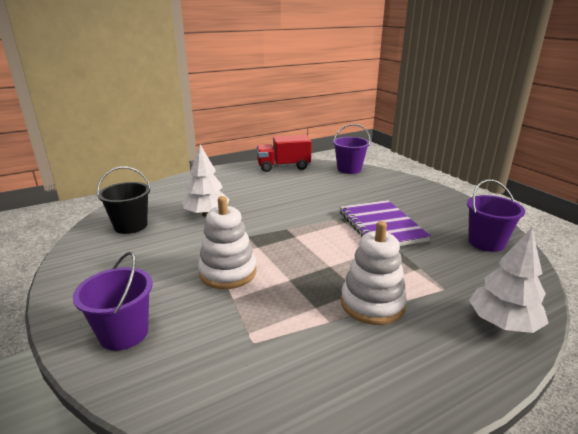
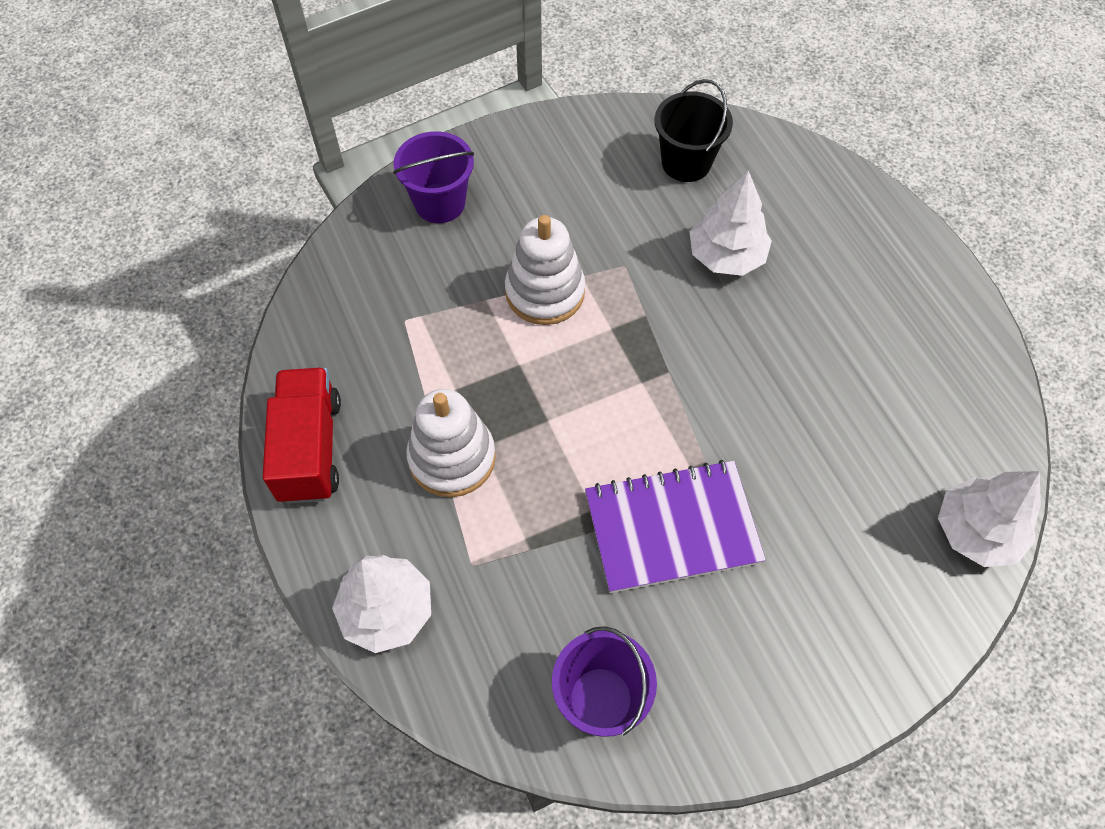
camera: 95 degrees right, 35 degrees up
(283, 167) = (976, 387): red truck -> red truck (310, 448)
(349, 169) = (976, 531): purple bucket -> white tree

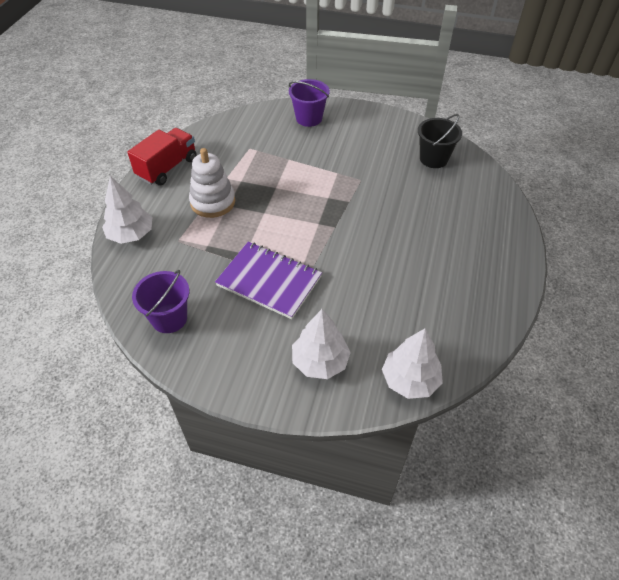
camera: 40 degrees right, 10 degrees down
(545, 292) = (315, 170): white stacking toy -> none
(726, 256) = (412, 201): white tree -> white tree (320, 361)

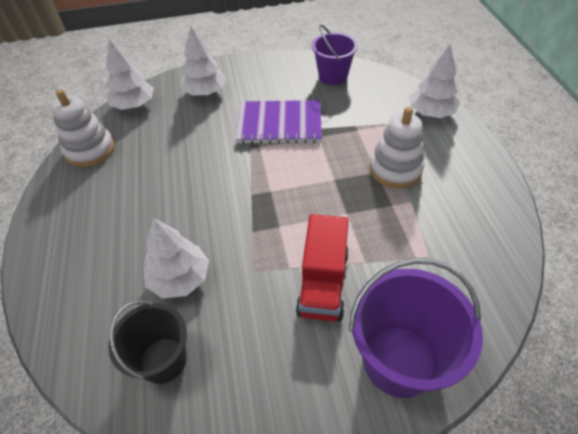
camera: 155 degrees right, 0 degrees up
(167, 168) = (485, 186): red truck -> red truck (323, 283)
(309, 118) = (399, 360): purple bucket -> purple bucket, size x1.54
(411, 192) = (180, 278): none -> white tree
(469, 333) = (90, 150): none -> white stacking toy

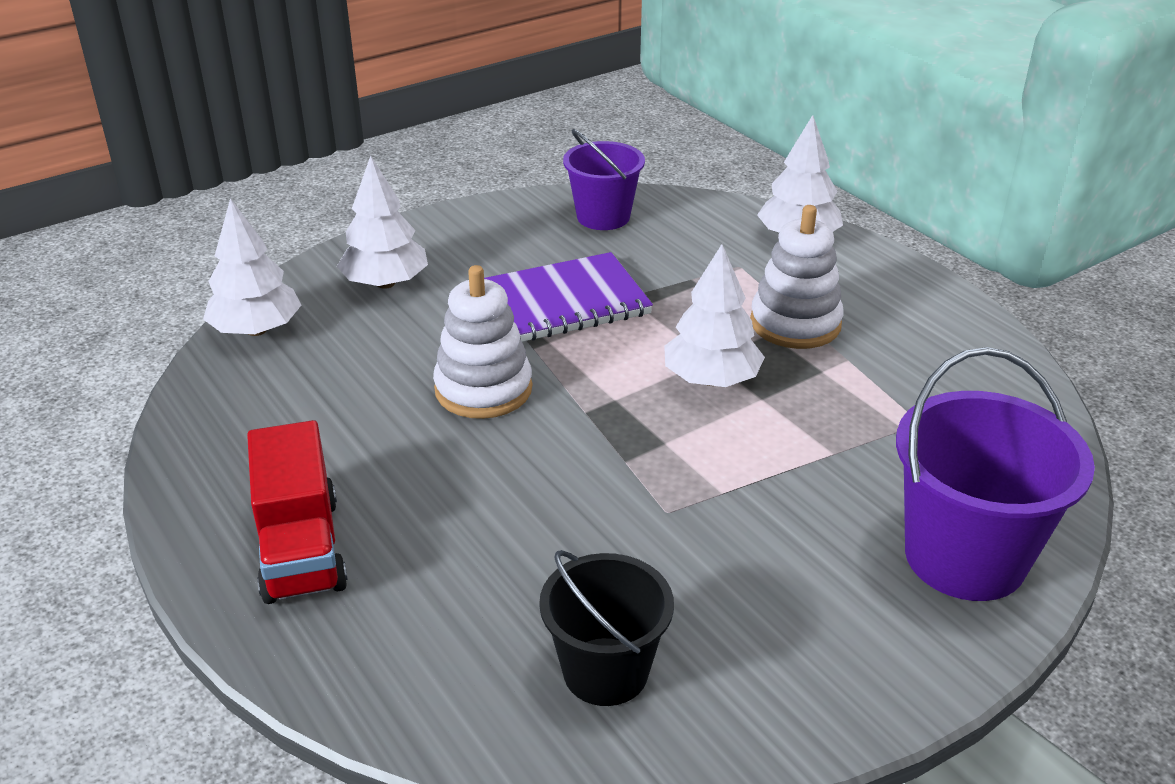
camera: 25 degrees left, 15 degrees down
(90, 150) = (220, 418): white stacking toy -> white stacking toy (483, 389)
(180, 278) = (549, 557): white tree -> white tree (711, 379)
(323, 283) = (788, 497): red truck -> red truck (301, 549)

